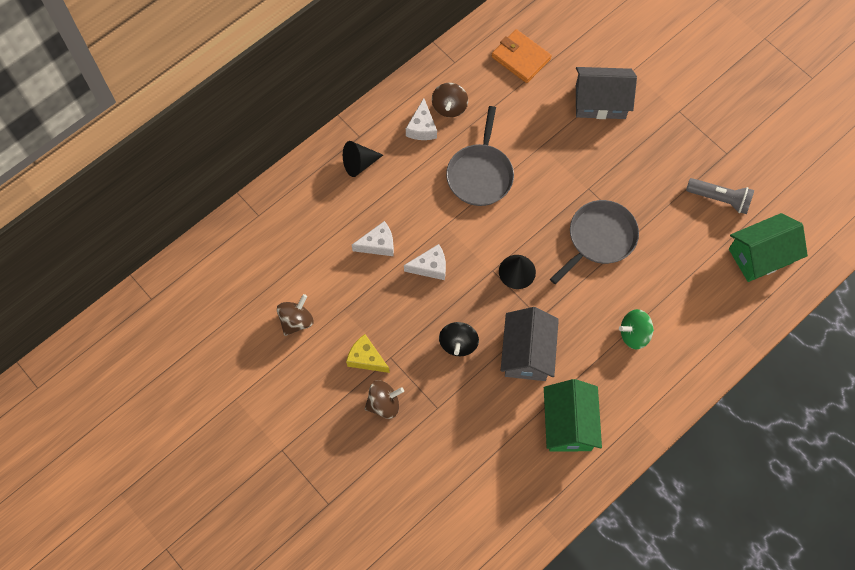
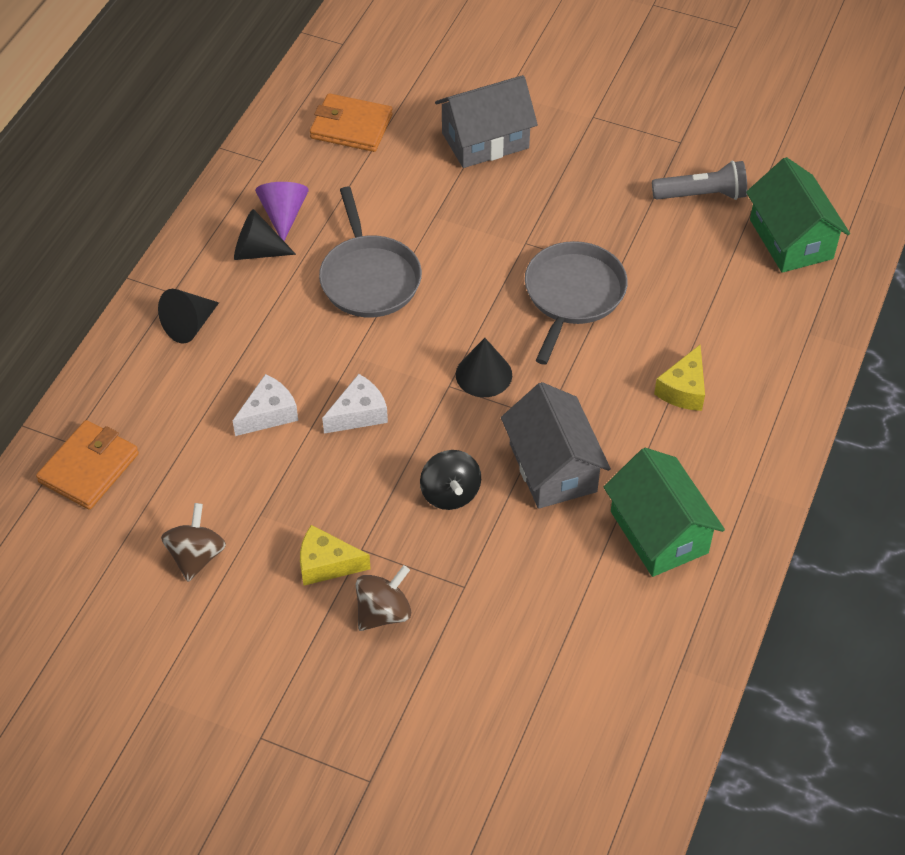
camera: 25 degrees left, 15 degrees down
(262, 237) = (89, 468): none -> orange wallet
(422, 127) = (257, 251): white cheese -> black cone
(449, 107) = (283, 215): brown spinning top -> purple cone
(634, 334) = (683, 389): green spinning top -> yellow cheese
(760, 256) = (791, 239): green house -> green house turned 60 degrees counterclockwise

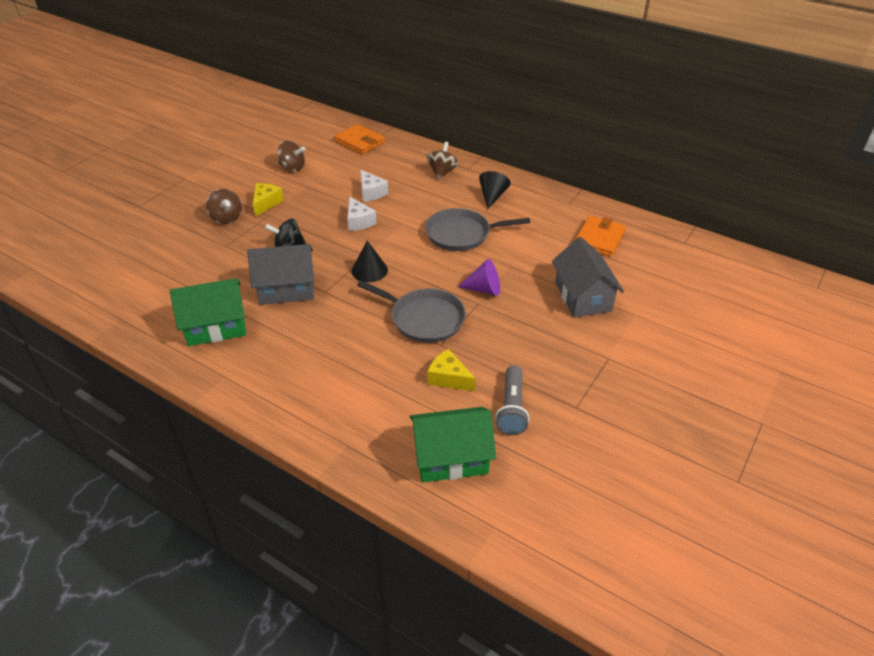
camera: 100 degrees right, 10 degrees down
(189, 325) = (442, 172): black cone -> brown spinning top
(283, 215) = (521, 207): purple cone -> purple cone (484, 289)
(683, 389) = (321, 359): yellow cheese -> yellow cheese (448, 378)

